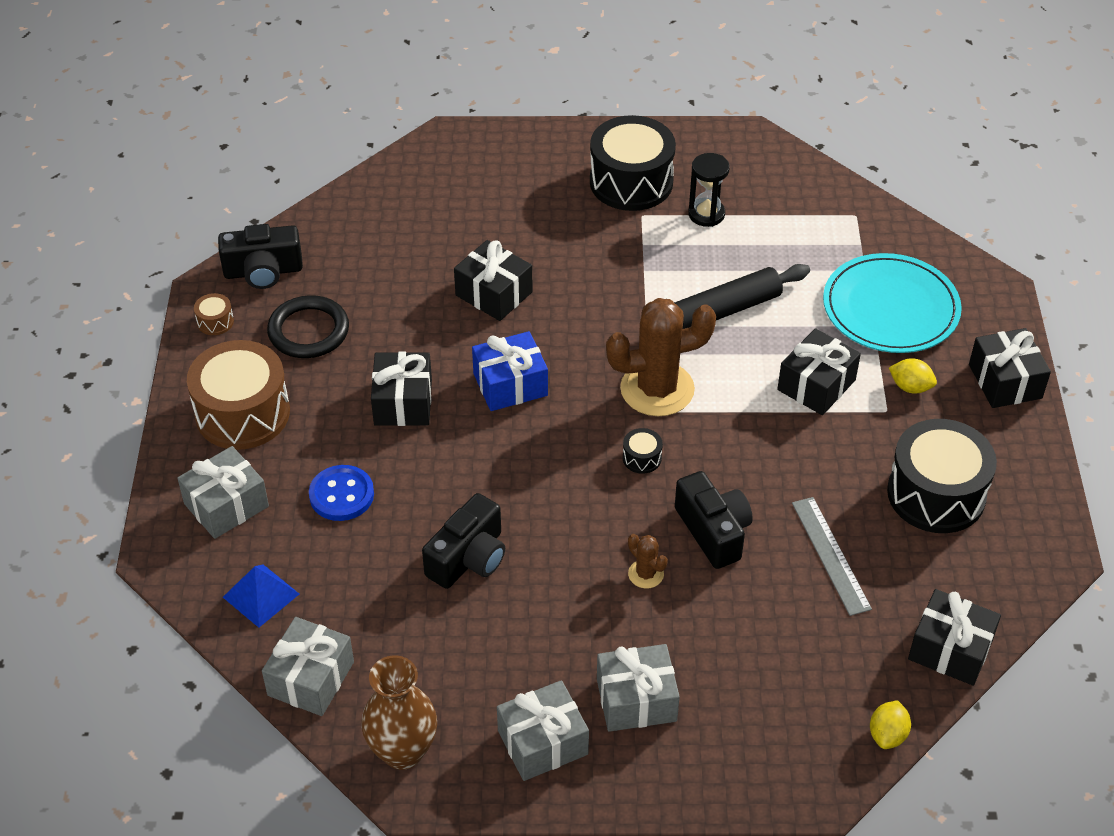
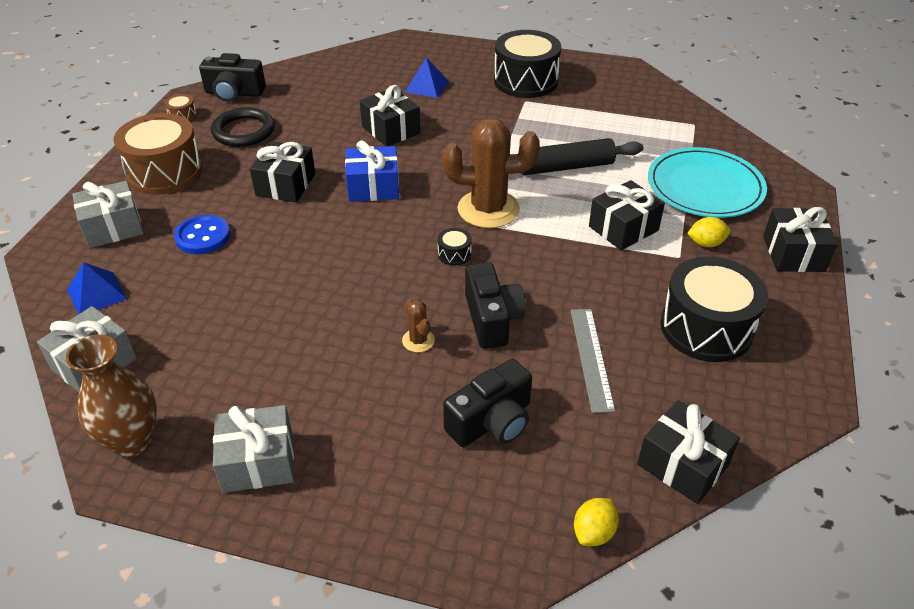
camera: 15 degrees right, 5 degrees down
(468, 558) = (275, 299): black camera -> black camera (491, 422)
(509, 214) = (427, 86): none -> blue pyramid
(636, 700) = (361, 443): grey gift -> none
(706, 214) = (575, 107): black hourglass -> none
(910, 387) = (706, 243): yellow lemon -> yellow lemon turned 45 degrees counterclockwise

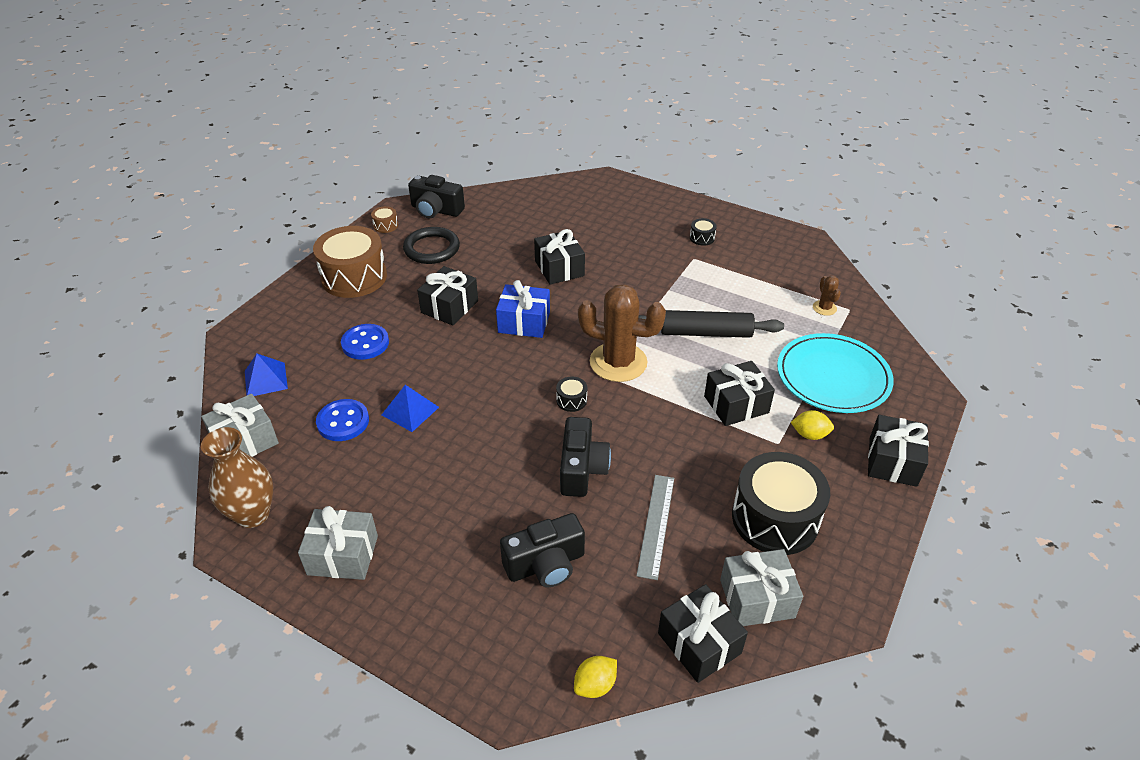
camera: 15 degrees right, 0 degrees up
(113, 227) = (297, 322): grey gift -> grey gift (757, 598)
(206, 321) = (343, 422): none -> blue button
(418, 340) = (510, 476): brown cactus -> brown cactus (824, 308)
(427, 86) = (607, 229): blue pyramid -> blue pyramid (410, 411)
(525, 81) = (702, 238): black drum -> black drum, size x0.41

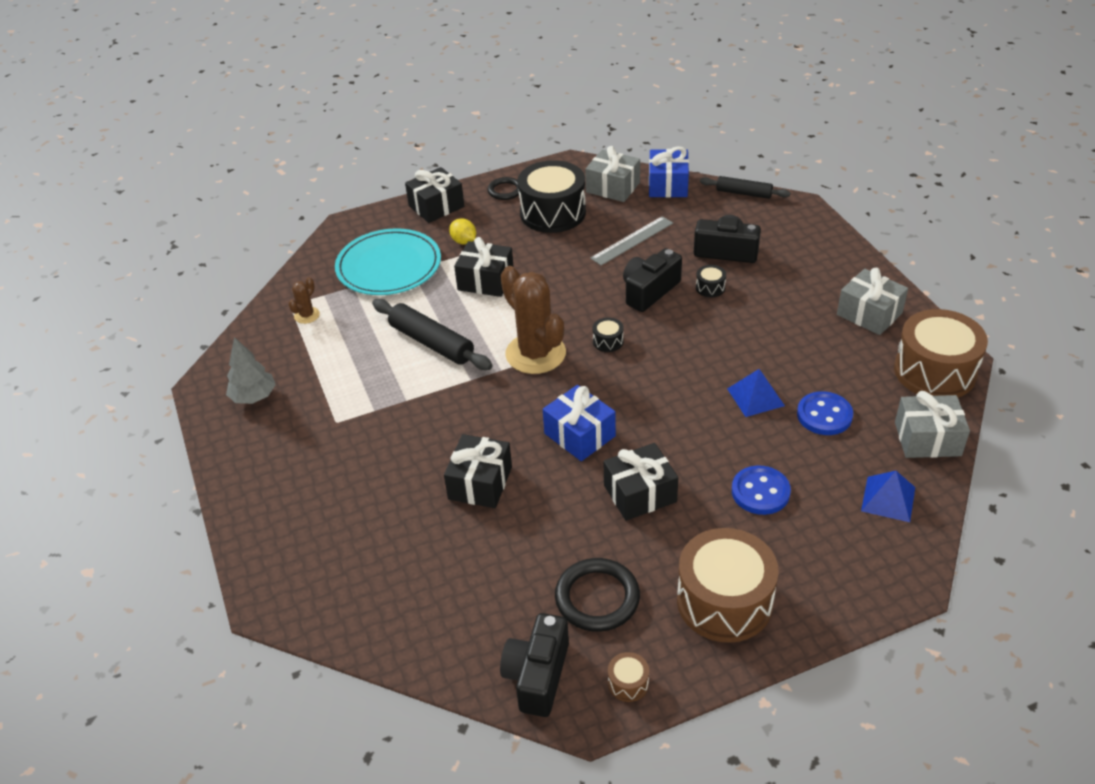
camera: 140 degrees left, 0 degrees up
(253, 514) = (934, 371): brown vase -> brown drum
(436, 210) = (537, 675): black camera -> black camera turned 135 degrees counterclockwise
(595, 685) = (744, 193): yellow lemon -> black rolling pin
(699, 643) = (668, 185): black gift -> blue gift
(702, 238) = (293, 442): black drum -> black drum (710, 288)
(766, 247) = (254, 397): none -> grey tree
(860, 522) = (505, 191): none -> black ring

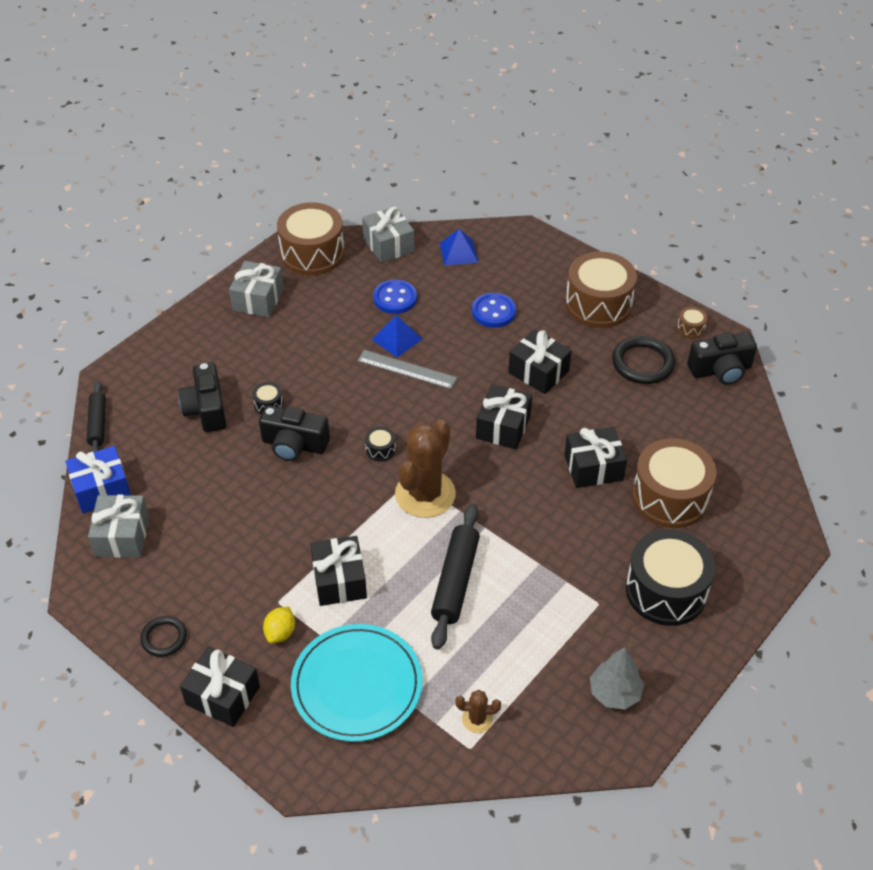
camera: 120 degrees left, 5 degrees up
(400, 527) = (670, 497): none -> brown drum
(553, 213) = (193, 572): black drum -> black drum (666, 591)
(579, 435) = (503, 427): blue gift -> black gift
(632, 240) = (217, 485): grey ruler -> grey ruler (407, 369)

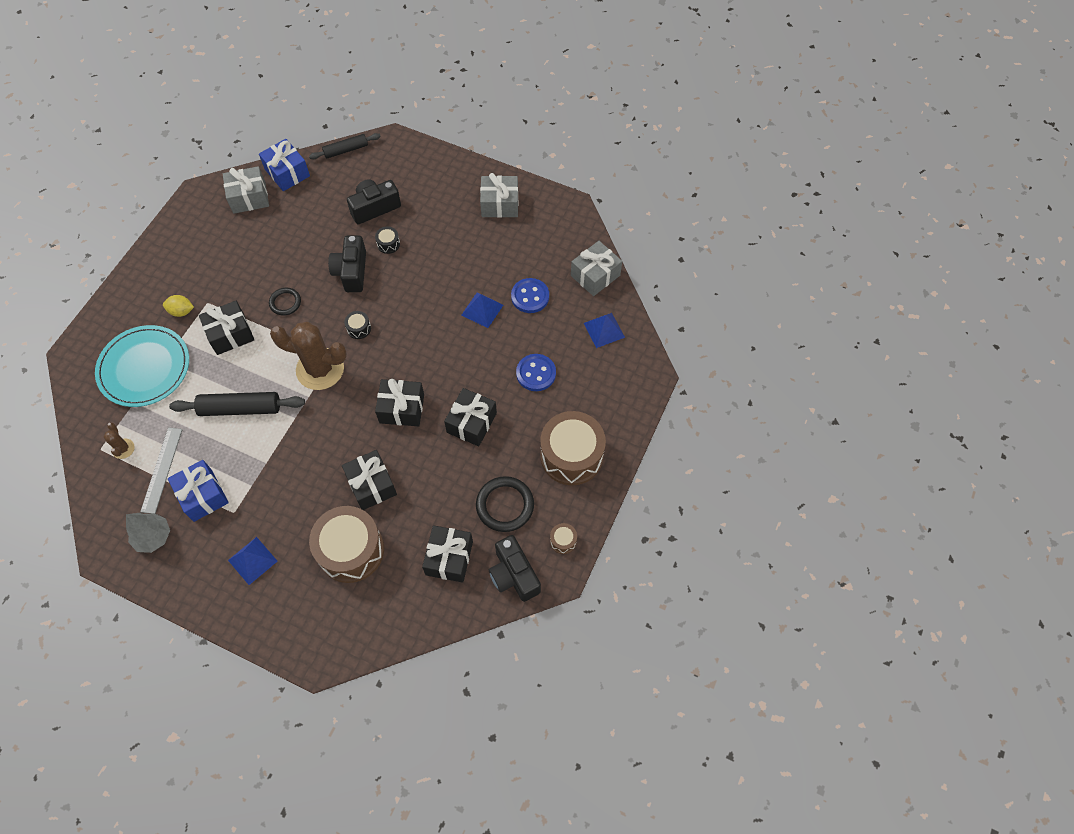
camera: 75 degrees right, 15 degrees up
(164, 638) = (170, 247): black ring -> black ring (285, 302)
(223, 695) = (129, 293): black gift -> black gift (449, 558)
(312, 253) = (566, 224): brown drum -> none
(407, 369) = (449, 325): grey ruler -> grey ruler (162, 470)
(569, 633) = (203, 495): none -> blue gift
(666, 591) = (252, 560): black drum -> blue pyramid

